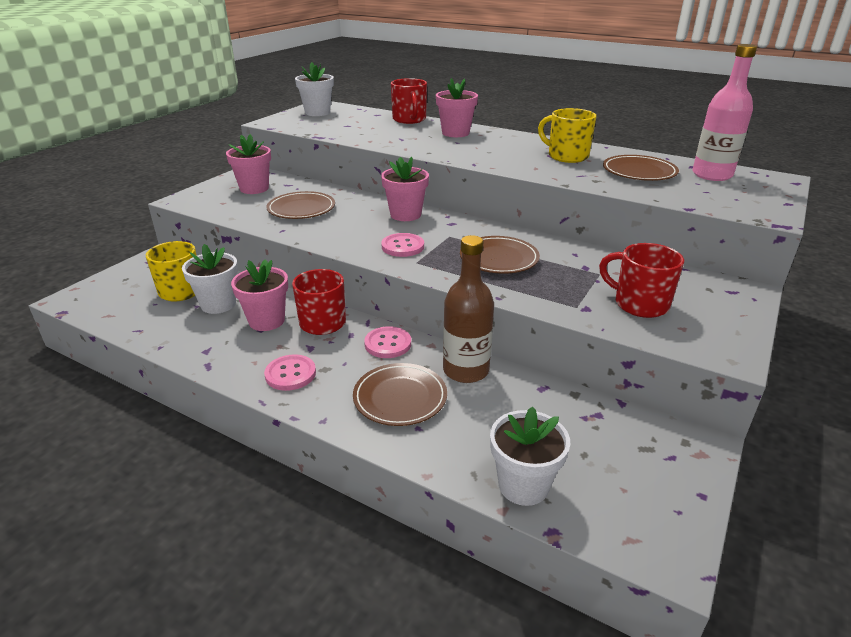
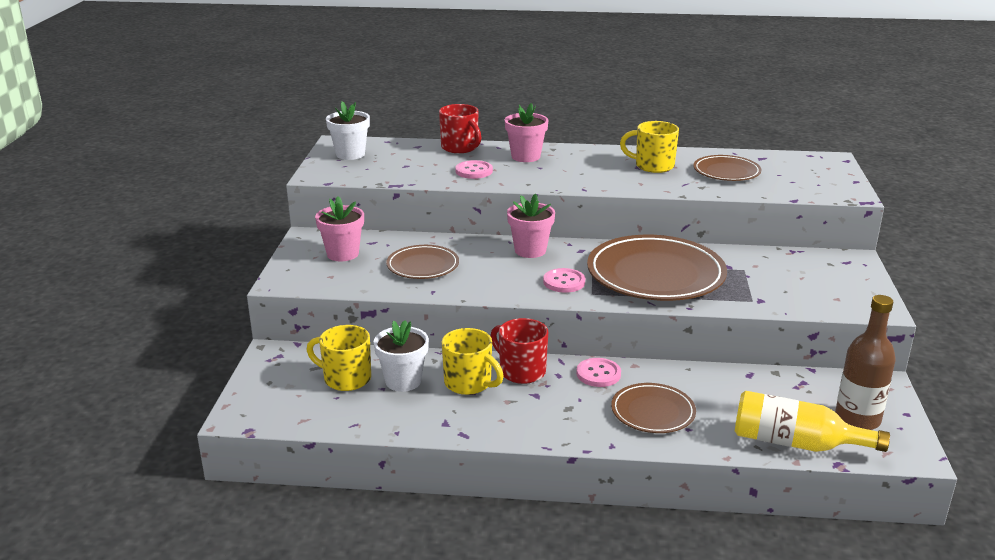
camera: 25 degrees left, 5 degrees down
(266, 321) = (469, 383): pink flower pot -> yellow mug
(290, 374) = (545, 420): pink button -> pink button (474, 171)
(466, 370) = (681, 377): brown bottle -> brown bottle (857, 419)
(499, 258) = (655, 274): brown plate -> brown plate, size x1.87
(523, 485) = (796, 443): white flower pot -> yellow bottle
(639, 304) = (793, 287): red mug -> none
(712, 175) = (782, 164): pink bottle -> none

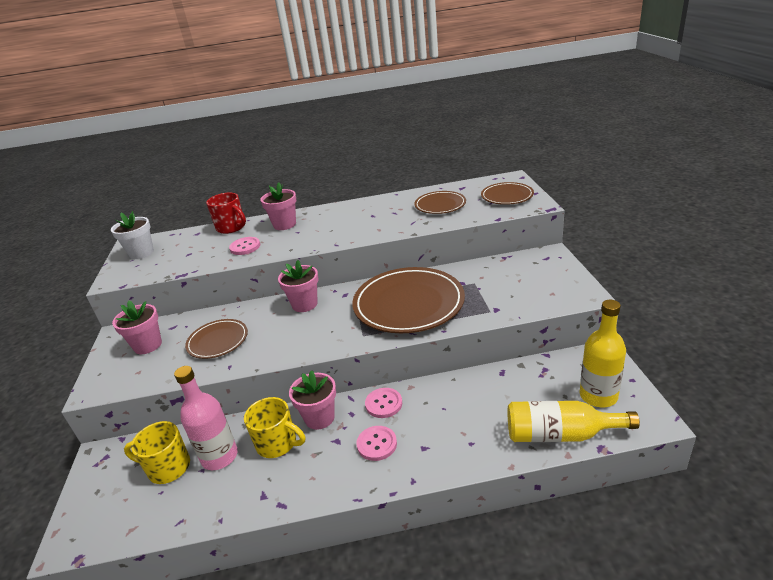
camera: 10 degrees left, 5 degrees up
(403, 381) = (219, 456): white flower pot -> pink bottle
(521, 371) = (319, 418): red mug -> pink flower pot
(564, 282) = (337, 329): pink button -> pink button (377, 444)
(653, 166) = (384, 212): yellow mug -> none
(653, 412) = (437, 433): brown plate -> brown plate (507, 196)
(857, 419) = (598, 396): brown bottle -> yellow bottle

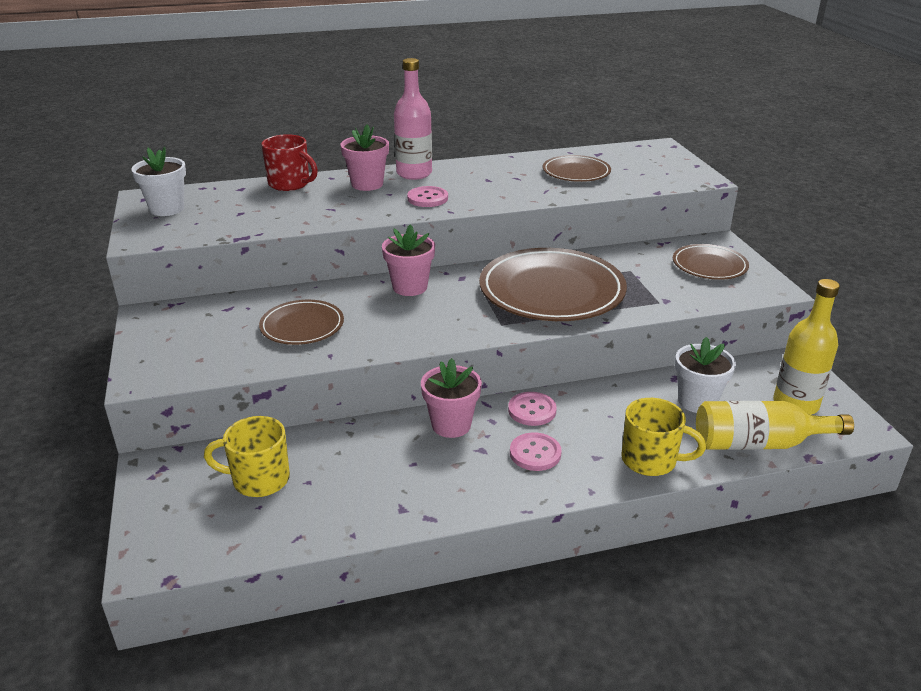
camera: 10 degrees left, 0 degrees up
(148, 345) = (200, 329): pink flower pot -> none
(219, 456) = (328, 467): pink bottle -> pink bottle (414, 173)
(245, 247) = (321, 208): pink button -> pink button (427, 198)
(277, 443) = (403, 453): yellow mug -> yellow mug (650, 460)
(507, 196) = (661, 167): brown plate -> brown plate (709, 266)
(516, 394) = (697, 401): none -> white flower pot

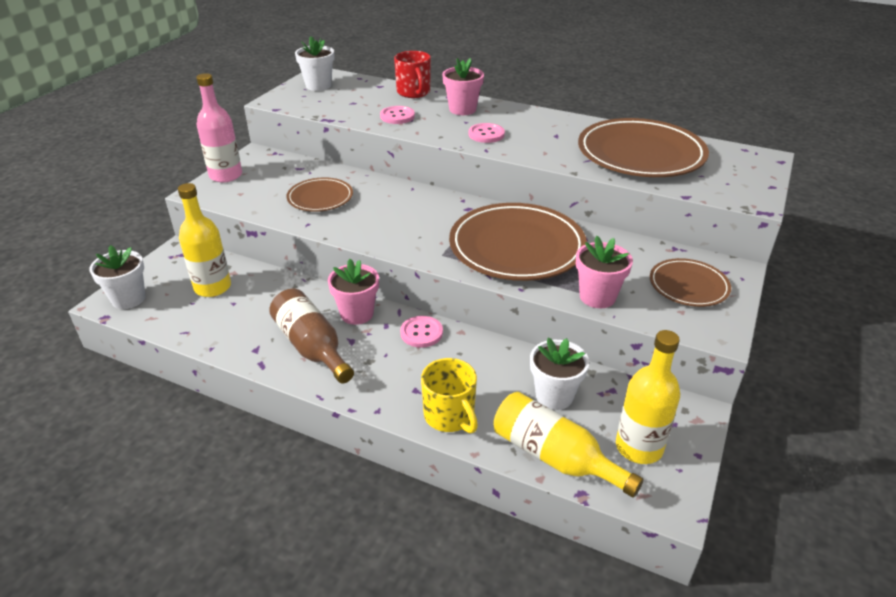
camera: 40 degrees right, 5 degrees up
(169, 545) = (128, 299): none -> white flower pot
(259, 480) = (212, 287): yellow mug -> yellow bottle
(410, 287) = (422, 200): pink flower pot -> pink flower pot (597, 297)
(414, 173) = (508, 112): pink bottle -> pink bottle (226, 175)
(454, 475) = (312, 347): none -> brown bottle
(535, 453) = (380, 363): pink button -> pink button (397, 116)
(576, 172) = (640, 154): brown plate -> brown plate, size x1.87

